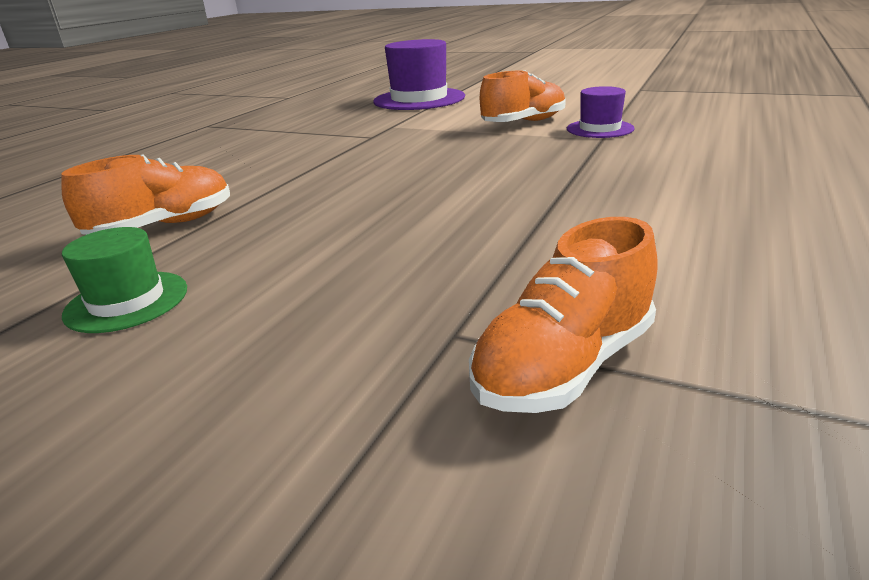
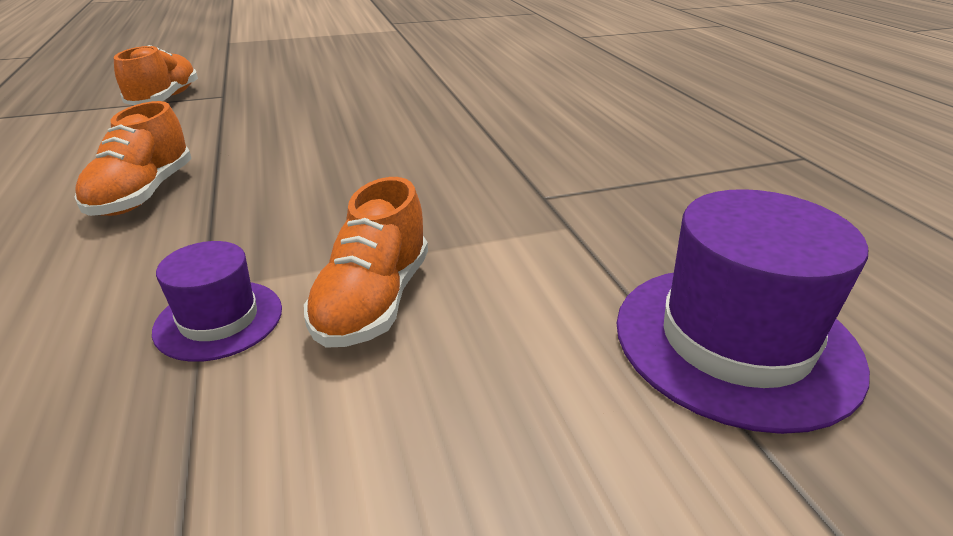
camera: 135 degrees right, 5 degrees up
(127, 301) = (395, 70): green hat -> none
(164, 226) = (474, 88): orange shoe -> orange shoe (143, 194)

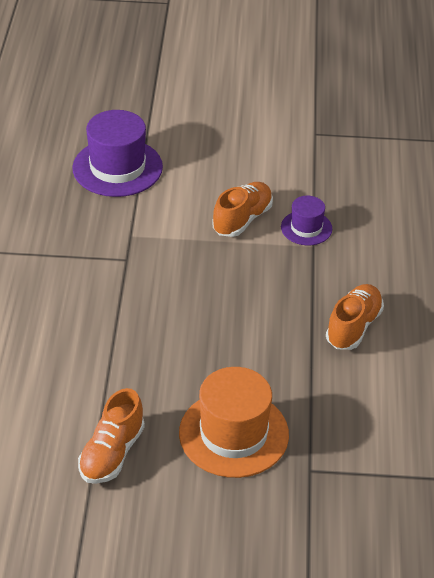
camera: 160 degrees left, 10 degrees up
(165, 99) = (362, 478): orange shoe -> orange shoe (112, 453)
(308, 100) = (233, 434): none -> orange hat

